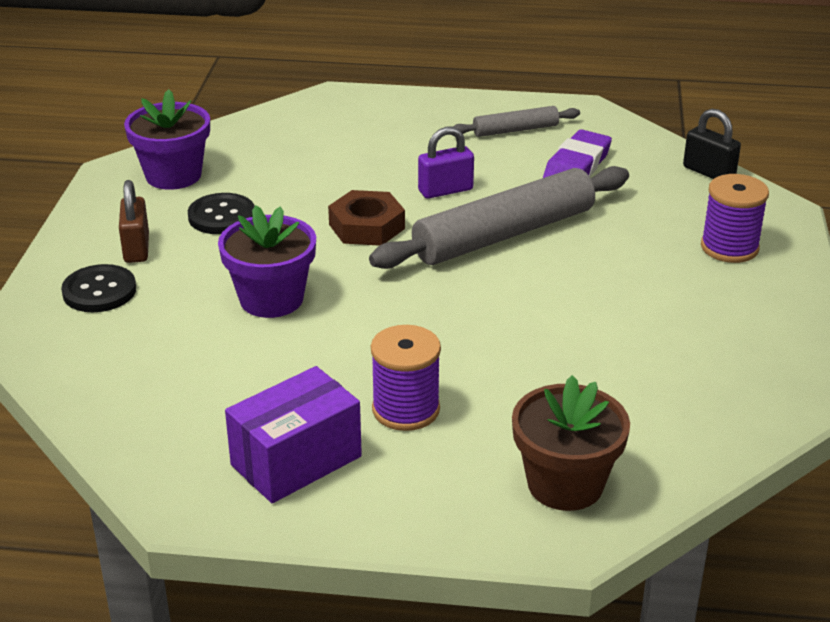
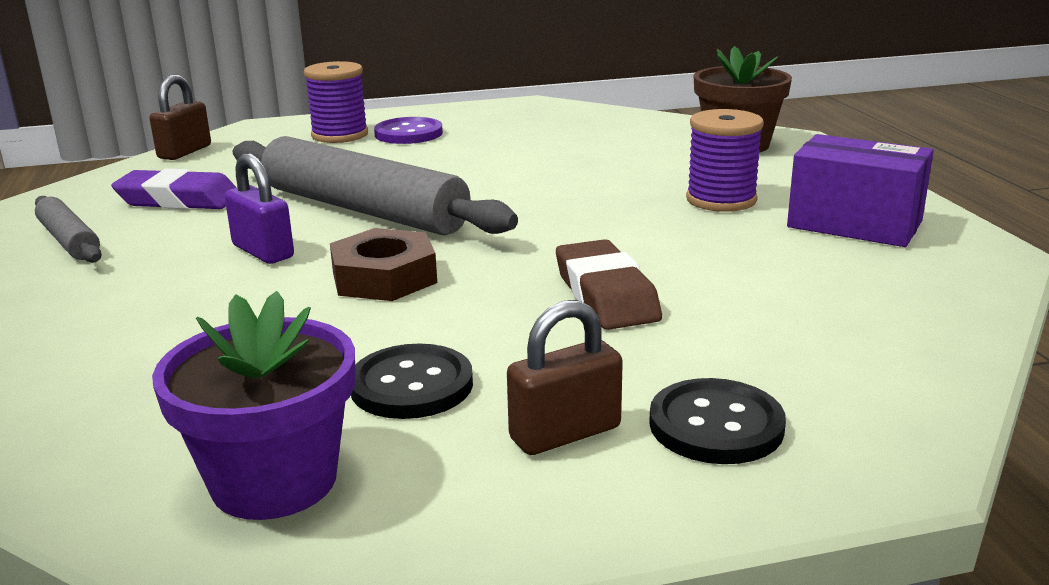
camera: 110 degrees left, 10 degrees down
(271, 299) = (606, 295): purple flower pot -> brown eraser
(709, 172) = (185, 152): black padlock -> brown padlock
(716, 285) = (408, 133): none -> purple button

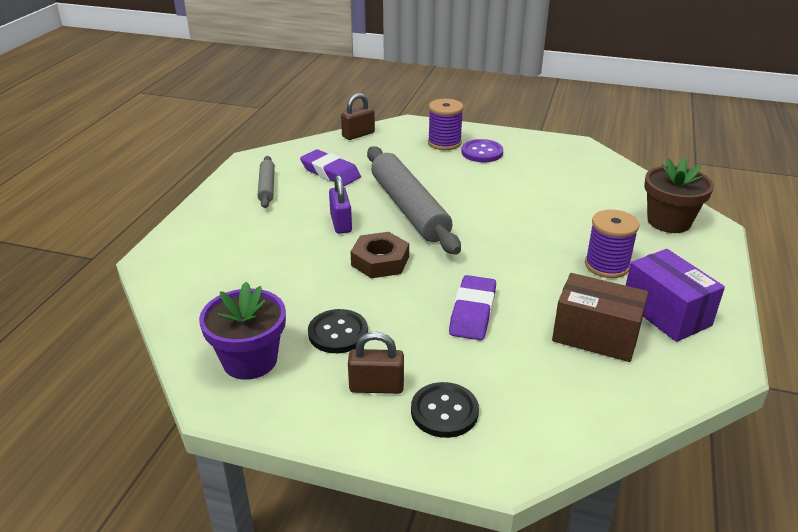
camera: 30 degrees right, 10 degrees up
(606, 295) = (472, 313): brown eraser -> purple eraser
(804, 270) = (595, 336): none -> brown box

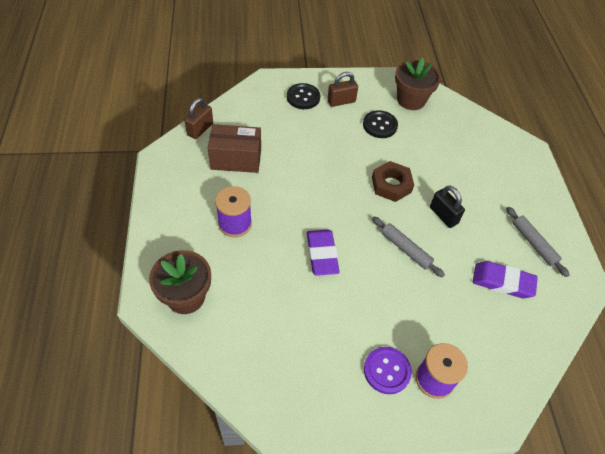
camera: 155 degrees right, 20 degrees up
(250, 360) = (411, 100): purple flower pot -> brown flower pot
(341, 223) = (443, 215): purple padlock -> black padlock
(358, 135) = (531, 366): brown padlock -> brown padlock (200, 129)
(409, 208) = (405, 249): grey rolling pin -> grey rolling pin, size x0.50
(472, 313) = (313, 158): purple eraser -> purple eraser (322, 254)
(666, 313) = (193, 188): purple box -> none

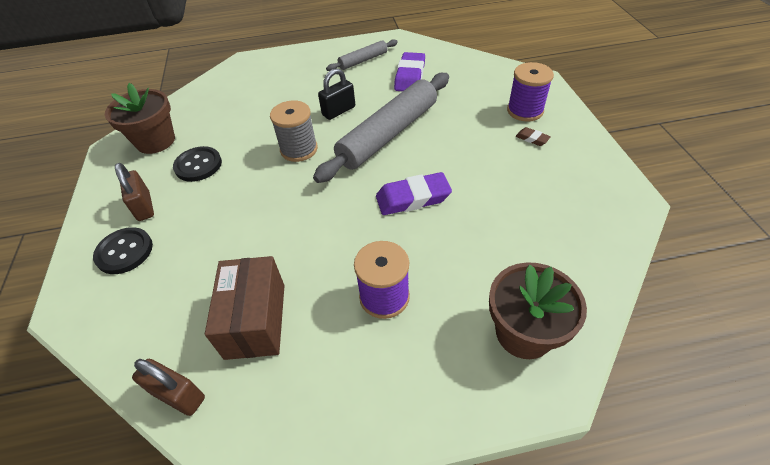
camera: 90 degrees left, 5 degrees down
(387, 371) = (532, 139): purple button -> brown eraser
(391, 185) = (299, 149): brown nut -> grey spool
(405, 249) = (388, 134): grey rolling pin -> grey rolling pin, size x2.01

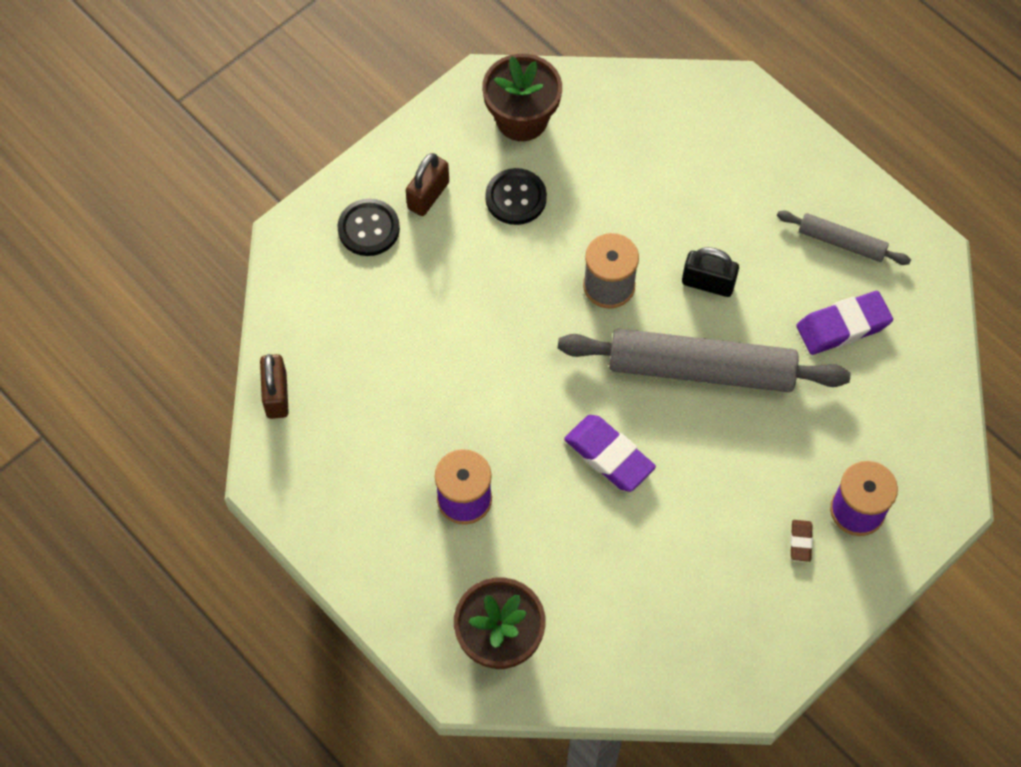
camera: 55 degrees right, 15 degrees up
(256, 320) = (373, 404): brown box -> none

